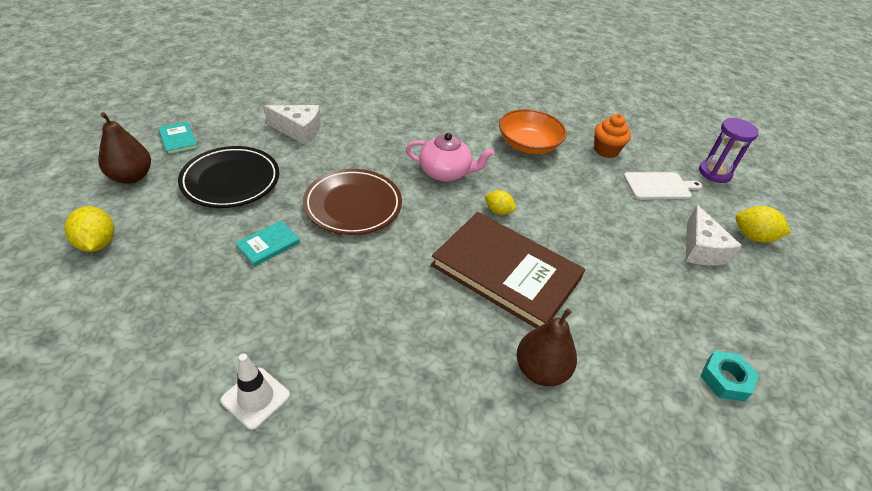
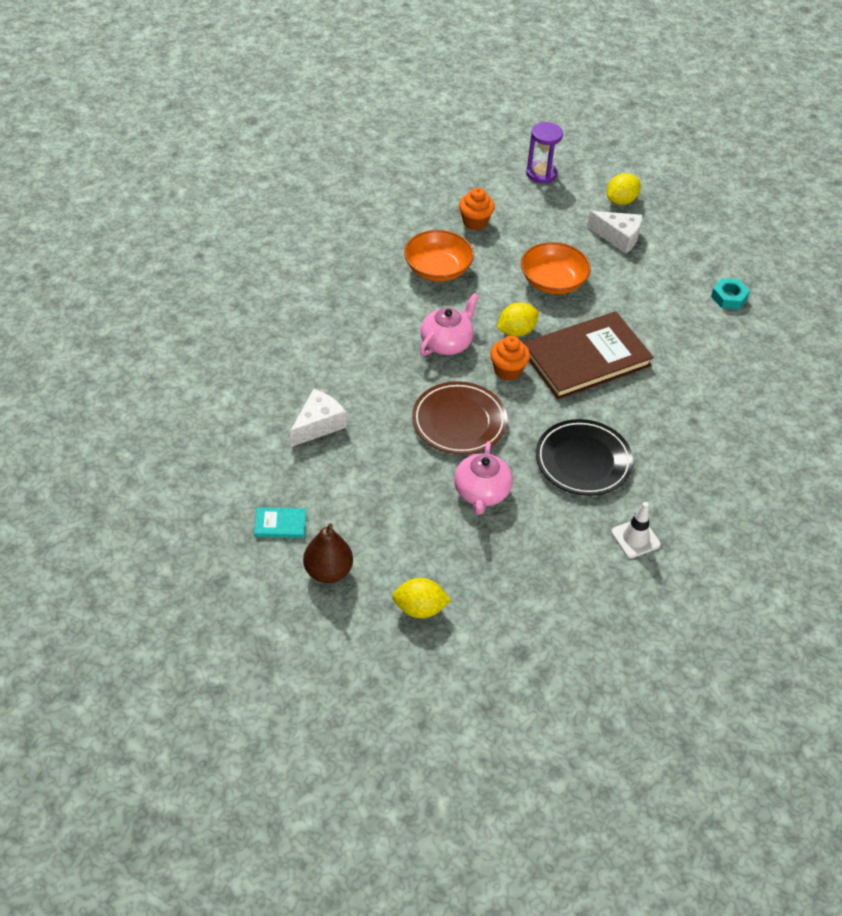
camera: 60 degrees left, 5 degrees up
(231, 181) = (376, 497): black plate -> black plate (583, 461)
(268, 245) = (481, 492): turquoise book -> pink teapot
(442, 219) = (508, 371): none -> orange cupcake
(498, 211) = (516, 331): yellow lemon -> yellow lemon, size x1.51
(540, 370) = (681, 382): brown pear -> none
(588, 218) = (553, 281): none -> orange bowl
(659, 186) = (538, 217): white cutting board -> none

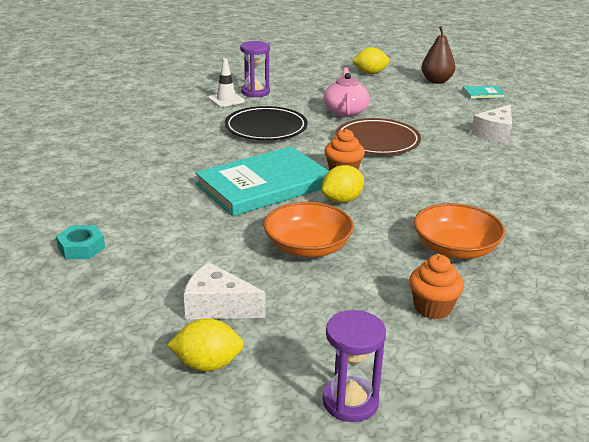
camera: 175 degrees right, 20 degrees down
(447, 343) = (412, 187): pink teapot -> none
(586, 358) = (264, 185): brown book -> turquoise book
(596, 558) = (255, 92): none -> purple hourglass
(621, 201) = (207, 364): yellow lemon -> yellow lemon turned 45 degrees clockwise

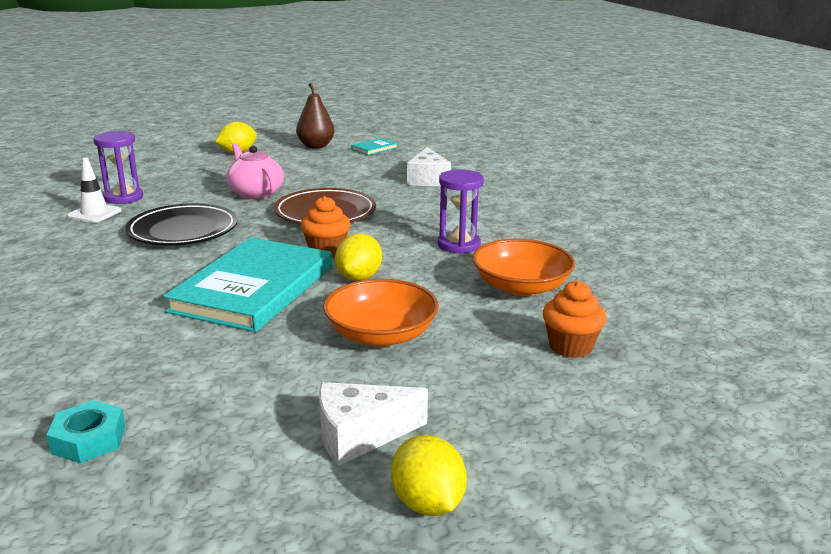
camera: 35 degrees left, 5 degrees down
(207, 364) = (428, 503): yellow lemon -> yellow lemon turned 75 degrees counterclockwise
(350, 402) = (615, 468): purple hourglass -> purple hourglass (459, 245)

